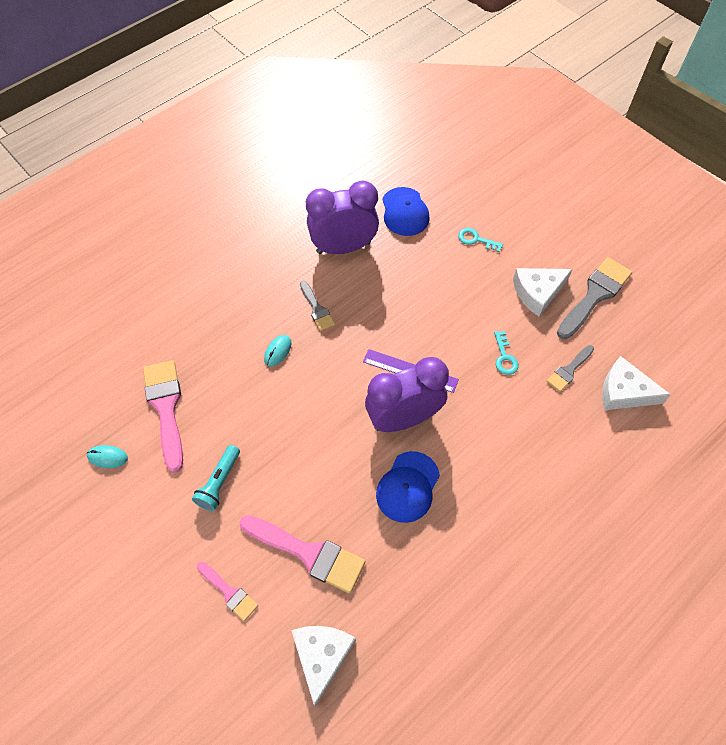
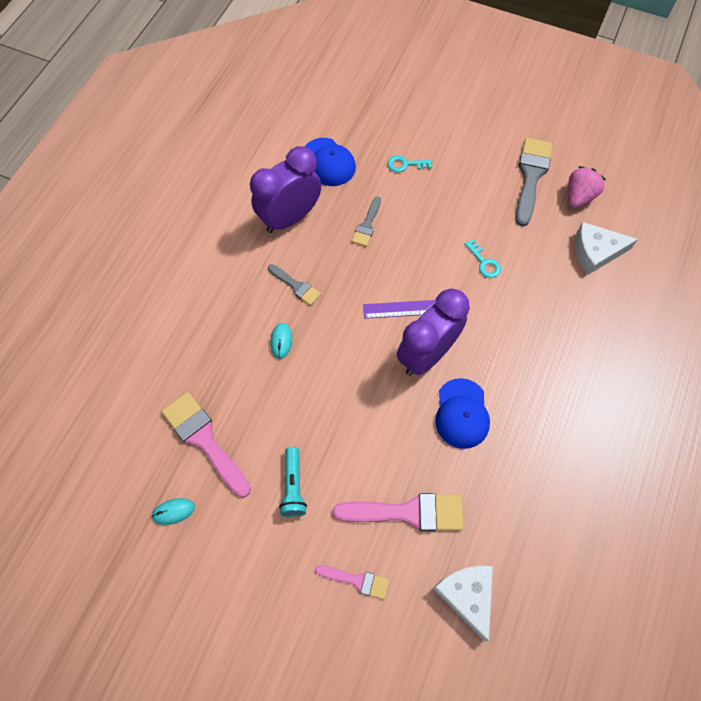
camera: 25 degrees left, 5 degrees up
(537, 292) = (482, 192): white cheese -> none
(569, 370) = (542, 252): grey brush -> grey brush (367, 225)
(634, 332) = (578, 196): none -> pink strawberry

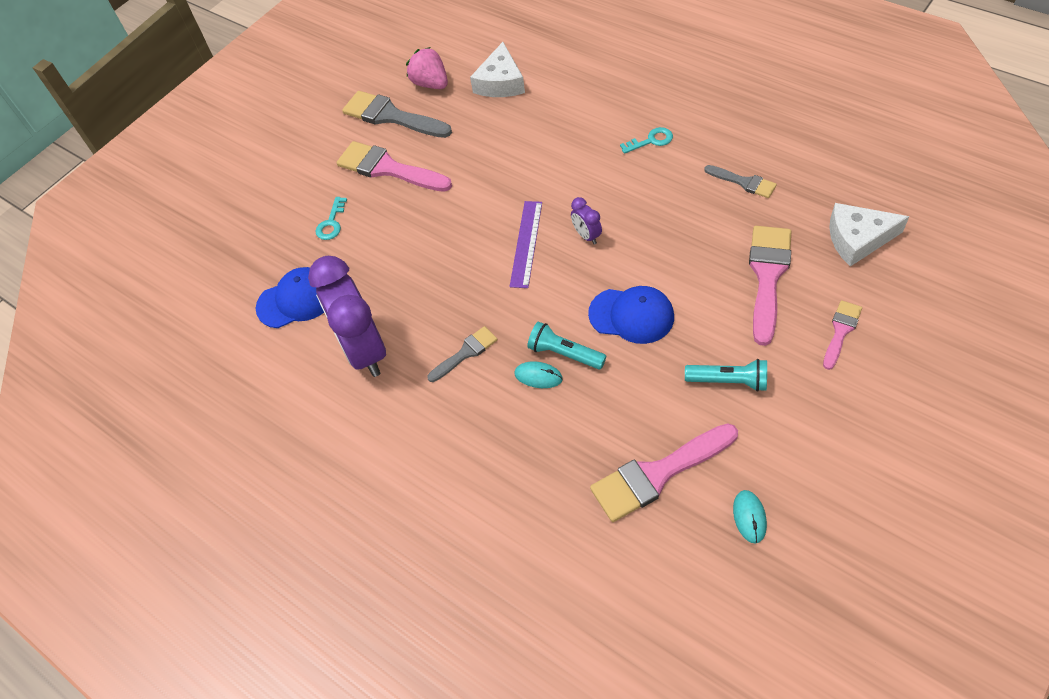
camera: 70 degrees left, 10 degrees down
(304, 356) = (564, 353): none -> turquoise flashlight
(367, 225) = (402, 270): grey brush -> grey brush (744, 182)
(427, 354) = (586, 236): purple clock -> purple clock, size x0.42
(462, 413) = (662, 215): blue cap -> blue cap (631, 315)
(470, 189) = (388, 168): none -> pink brush
(484, 262) = (486, 171): turquoise key -> turquoise key (651, 141)

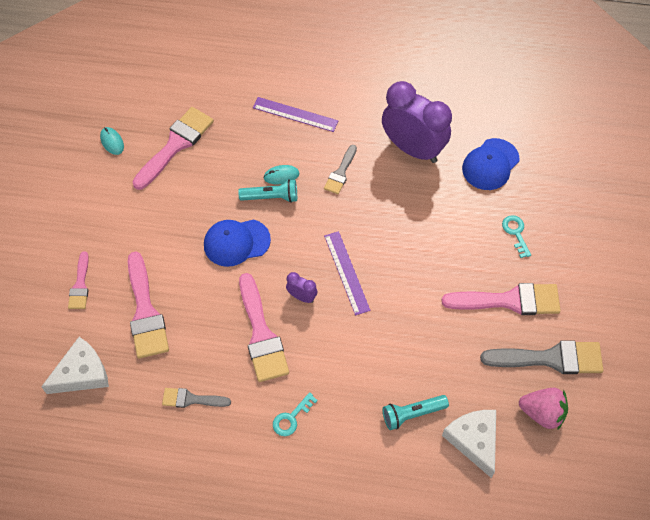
camera: 145 degrees right, 5 degrees up
(475, 455) = (295, 114): none -> purple ruler
(647, 215) = (261, 334): none -> pink brush
(728, 381) = (150, 219): turquoise flashlight -> turquoise flashlight (412, 414)

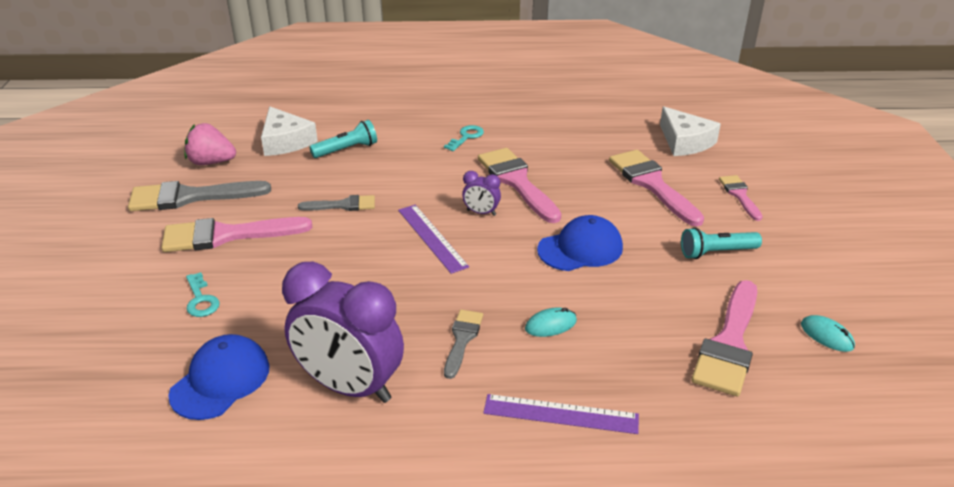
camera: 170 degrees right, 25 degrees down
(82, 373) = (685, 142): white cheese -> white cheese turned 75 degrees counterclockwise
(191, 399) = (568, 138): grey brush -> grey brush (343, 205)
(271, 197) = (555, 298): turquoise flashlight -> turquoise flashlight (716, 252)

